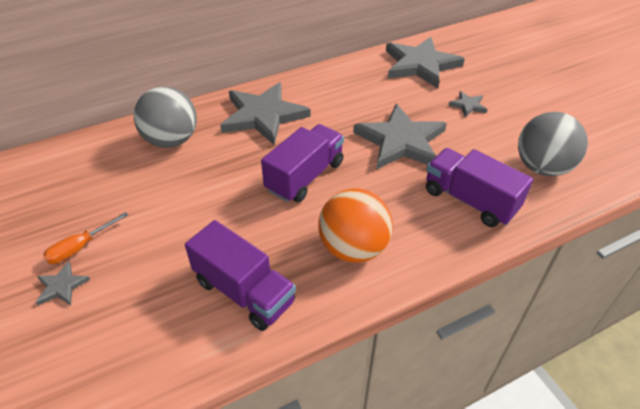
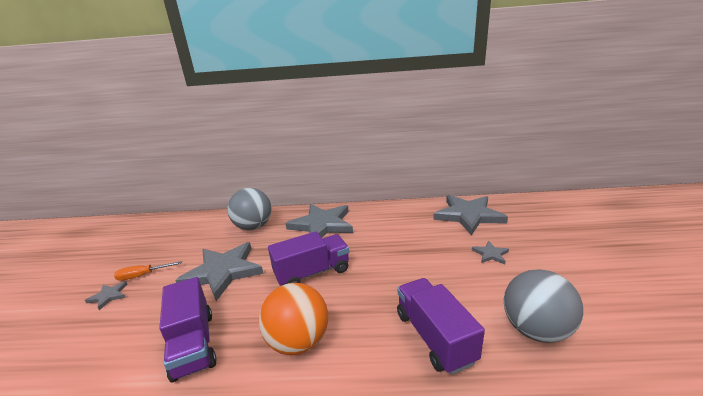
camera: 30 degrees right, 20 degrees down
(401, 141) = (408, 267): grey star -> grey star (223, 272)

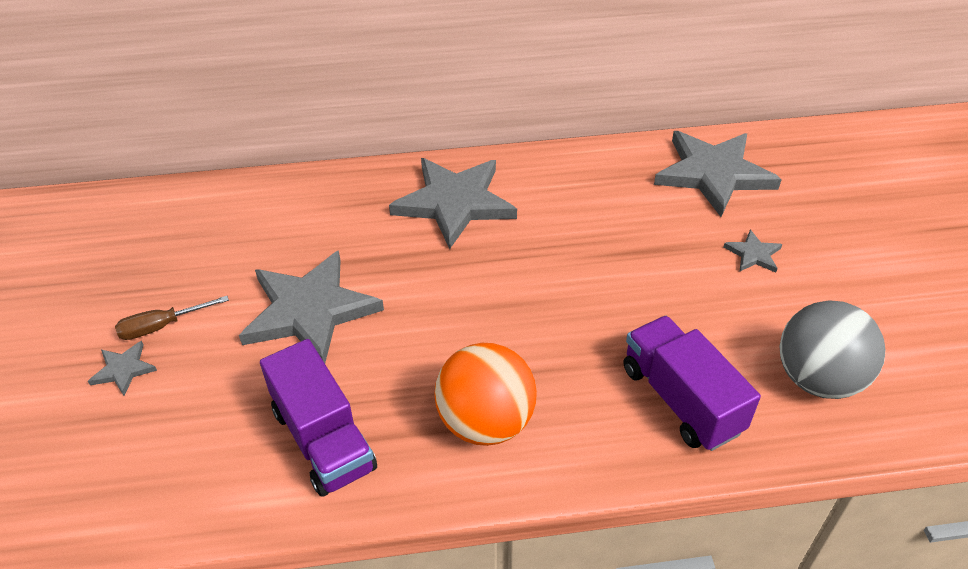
camera: 10 degrees left, 20 degrees up
(143, 275) = (162, 326): orange screwdriver -> brown screwdriver
(253, 227) = (324, 211): grey ball -> none
(312, 273) = (469, 304): purple truck -> none

